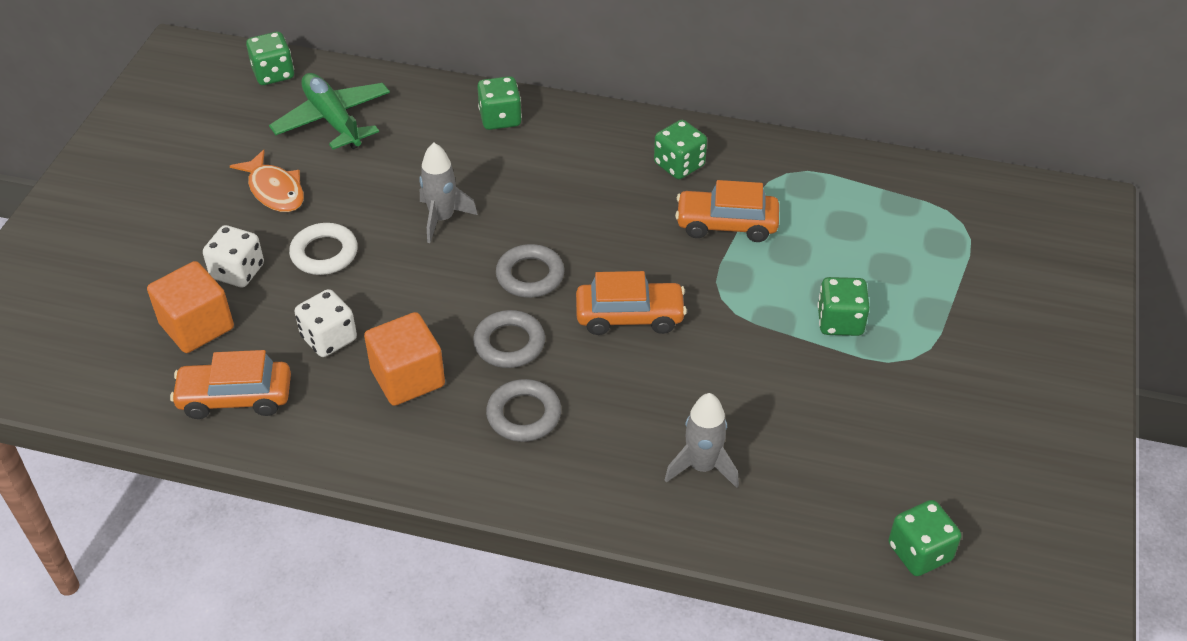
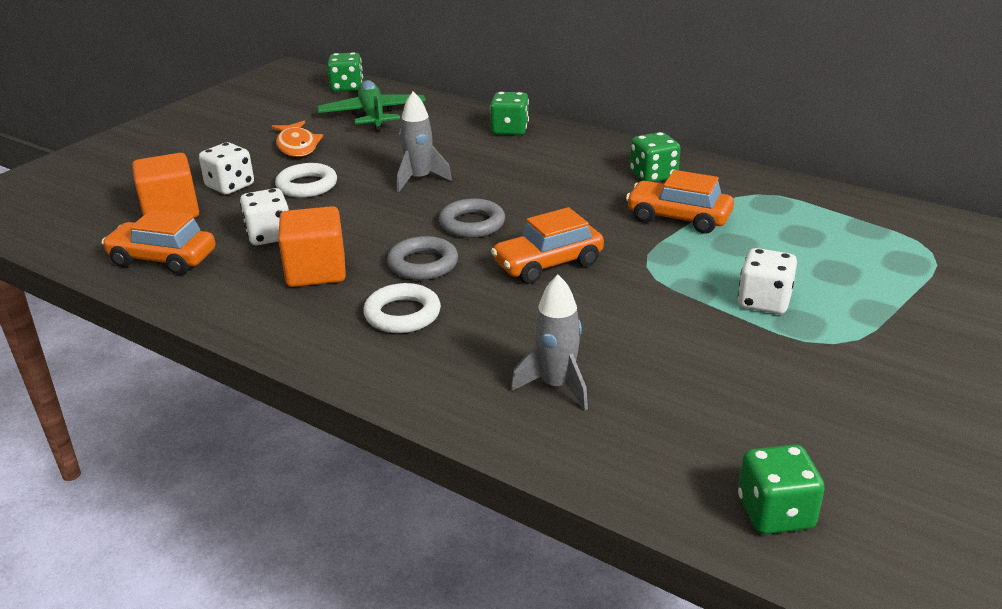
camera: 20 degrees right, 15 degrees down
(524, 415) = (402, 314): grey ring -> white ring
(629, 316) = (548, 264): orange car -> orange car turned 135 degrees clockwise
(840, 322) = (764, 302): green dice -> white dice

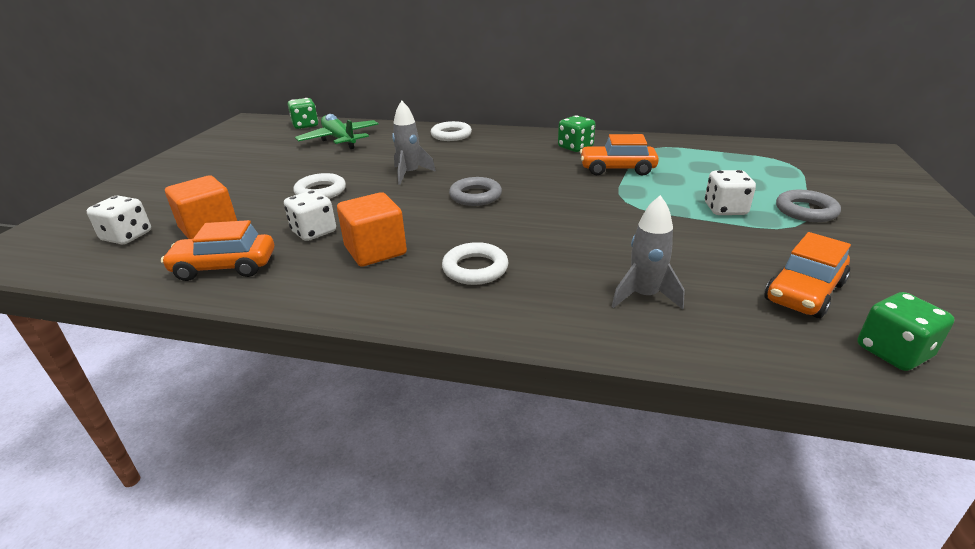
camera: 20 degrees left, 0 degrees up
(230, 186) = (252, 202): white dice -> white dice (127, 236)
(297, 146) = (292, 167): orange fish -> none
(423, 264) = (461, 229): grey ring -> grey ring (806, 211)
(510, 130) = (451, 135): green dice -> white ring
(548, 264) = (556, 212): orange car -> orange car (804, 292)

